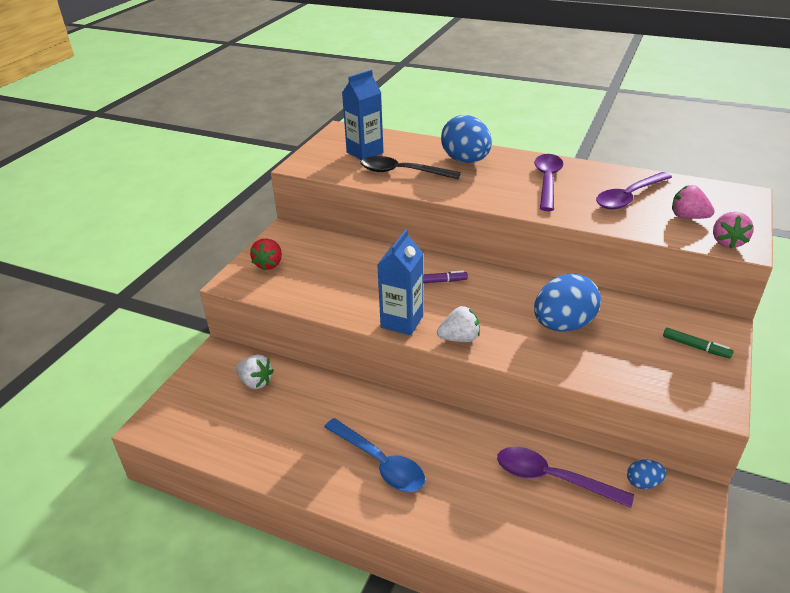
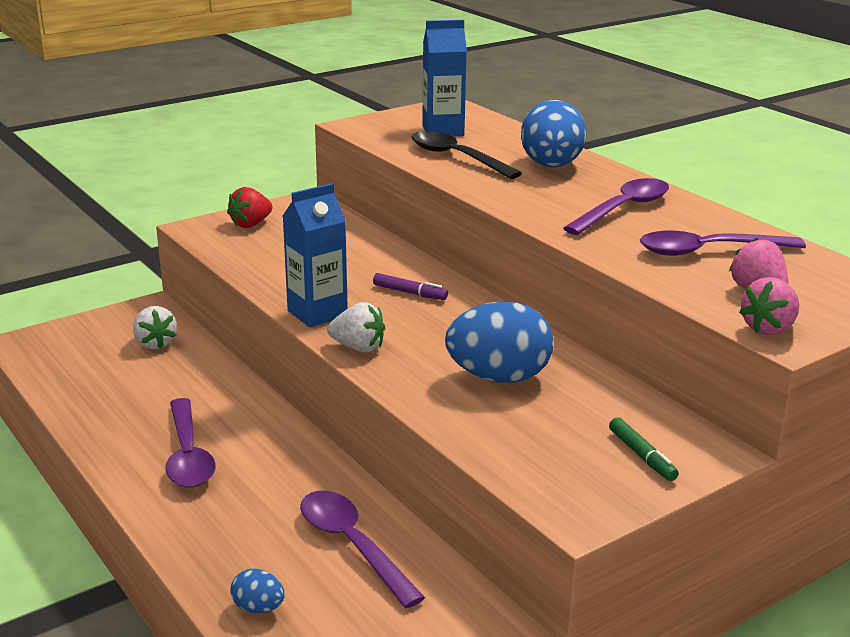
camera: 30 degrees right, 10 degrees down
(380, 463) = (188, 455): blue spoon -> purple spoon
(643, 483) = (456, 596): blue egg -> blue egg (258, 608)

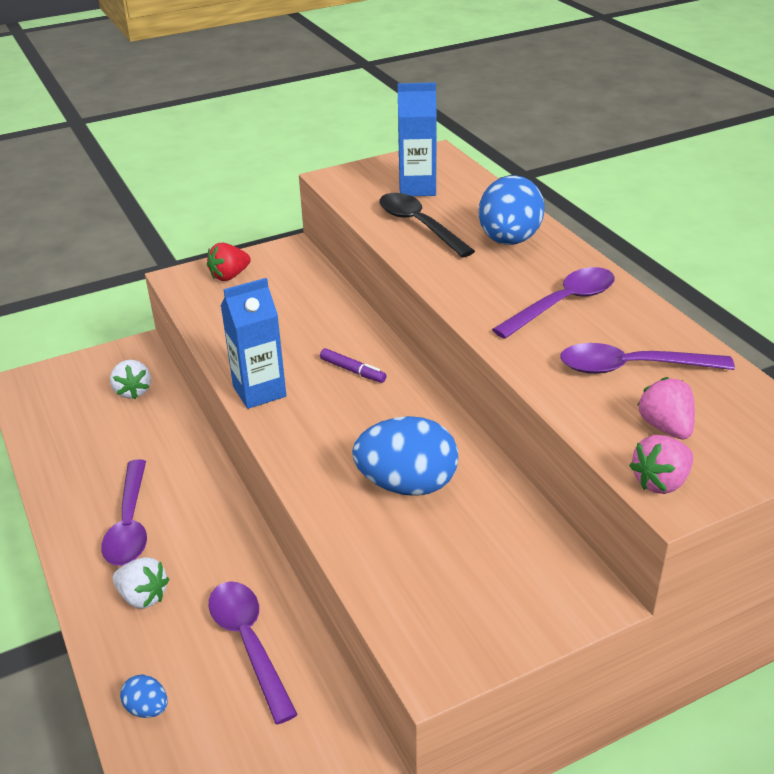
camera: 10 degrees right, 10 degrees up
(358, 348) = (285, 437): white strawberry -> white strawberry (143, 597)
(642, 455) = (518, 597): green marker -> none

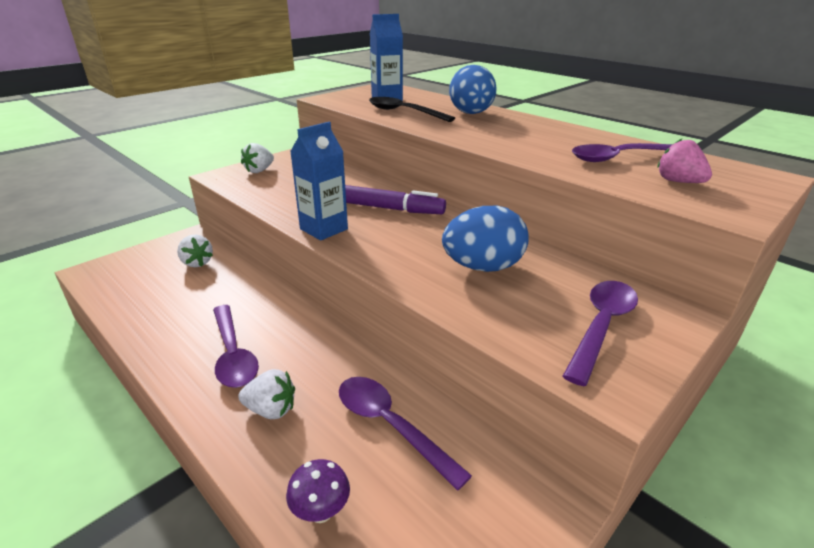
camera: 20 degrees left, 5 degrees down
(147, 708) = (321, 511): blue egg -> purple mushroom
(229, 276) = (259, 170): red strawberry -> white strawberry
(352, 370) = (389, 208): purple marker -> purple marker, size x1.89
(563, 304) = (538, 135): purple spoon -> purple spoon (601, 326)
(660, 482) = (714, 209): pink strawberry -> none

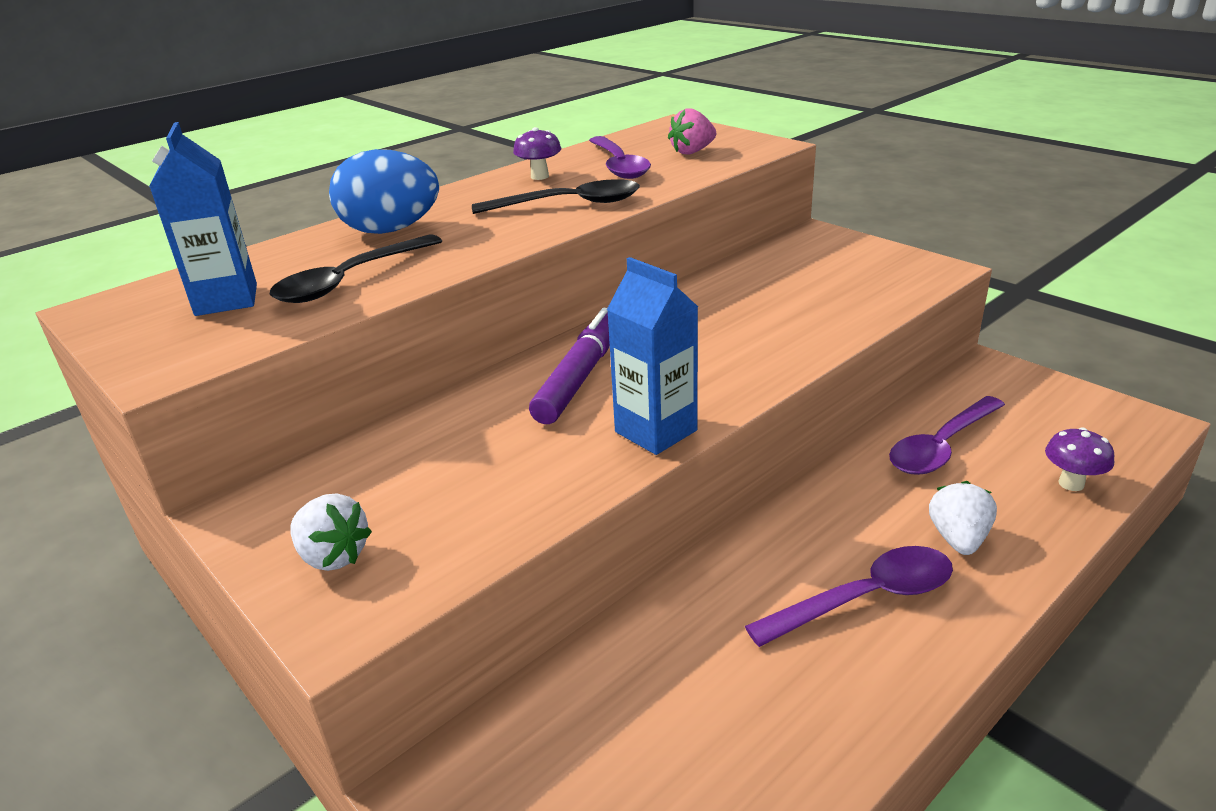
camera: 85 degrees left, 0 degrees up
(197, 263) = (571, 732): white strawberry -> none
(482, 267) = (754, 311): blue egg -> none
(523, 146) = (569, 204): none -> black spoon
(579, 137) = (539, 176): none -> purple mushroom
(601, 326) = (850, 264): purple spoon -> none

